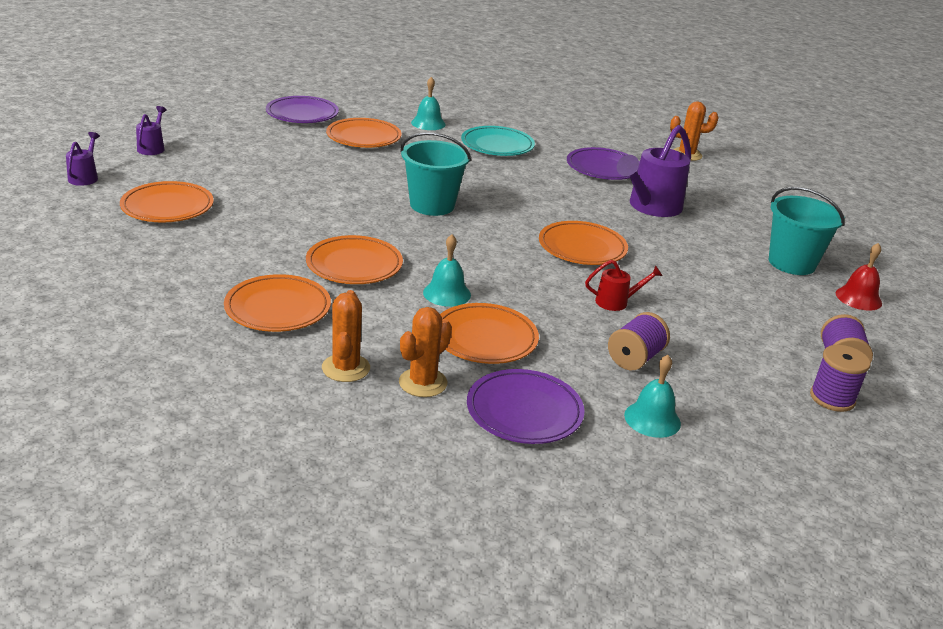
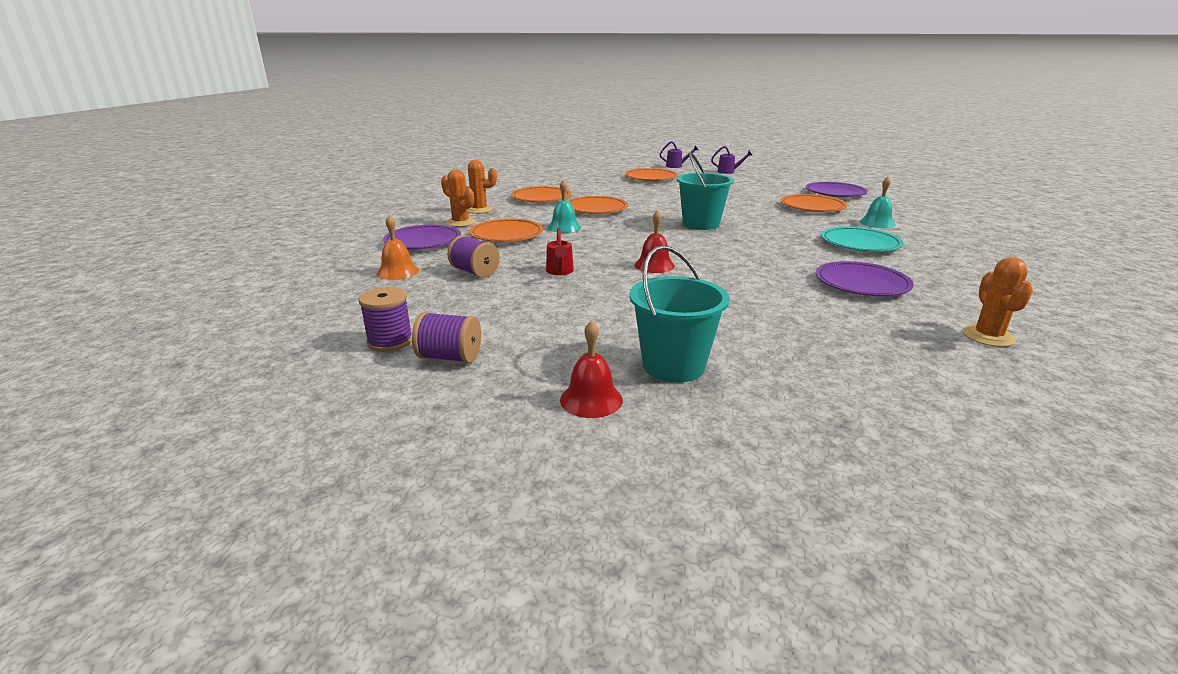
camera: 95 degrees right, 5 degrees down
(582, 248) = (654, 265): orange plate -> red bell
(650, 207) = (773, 299): purple watering can -> none
(652, 419) = (398, 272): turquoise bell -> orange bell

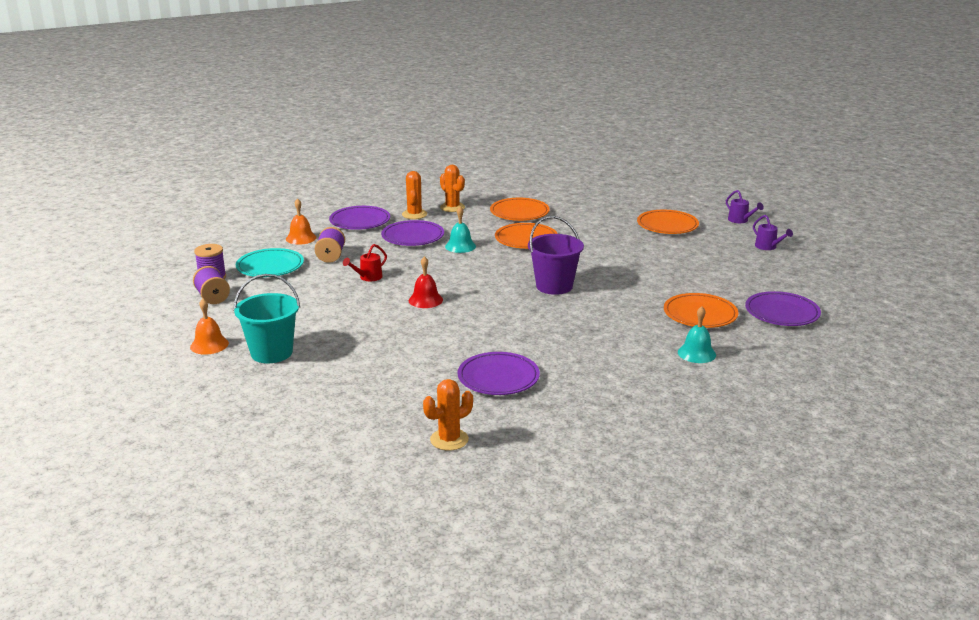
camera: 50 degrees right, 0 degrees up
(506, 235) = (413, 237): orange plate -> purple plate
(591, 399) = (209, 345): red bell -> orange bell
(701, 224) = (554, 286): turquoise bucket -> purple bucket
(860, 244) = (609, 358): turquoise plate -> turquoise plate (270, 267)

